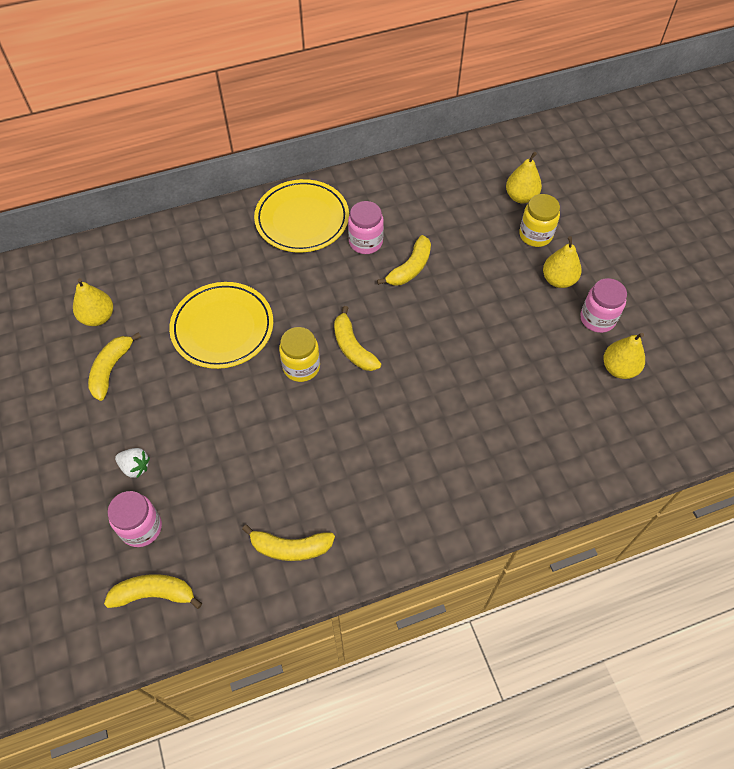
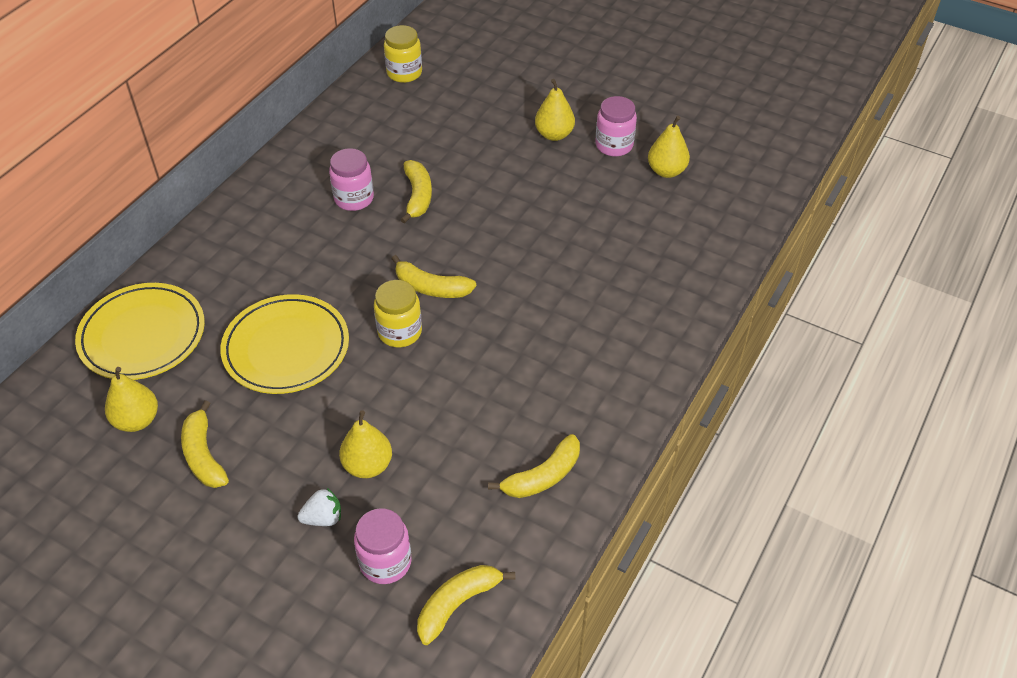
camera: 40 degrees left, 10 degrees down
(302, 219) = (270, 214): yellow plate -> yellow plate (142, 335)
(521, 197) = (458, 89): yellow pear -> yellow pear (368, 465)
(535, 235) = (500, 112): yellow jar -> yellow jar (404, 73)

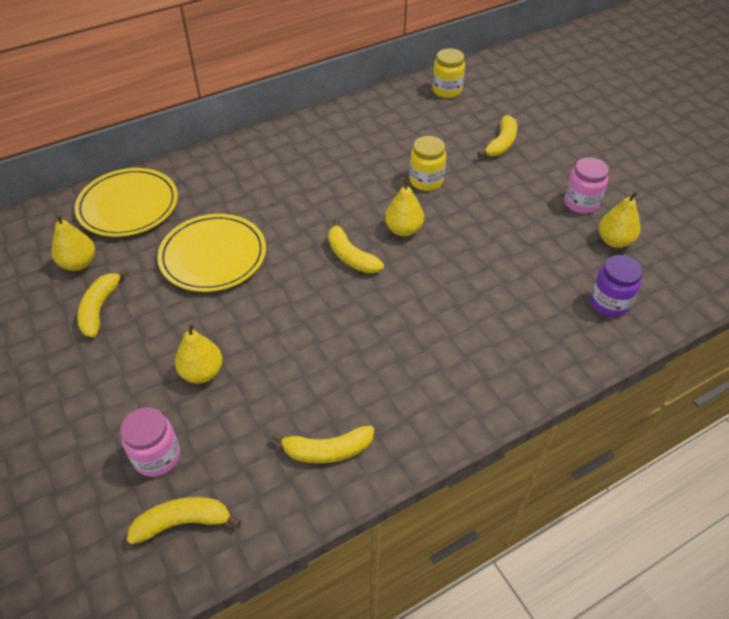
camera: 30 degrees right, 0 degrees up
(323, 518) = (140, 397): white strawberry -> none
(354, 198) = (342, 167): pink jar -> none
(400, 332) = (302, 280): yellow jar -> yellow jar (426, 181)
(418, 196) = (391, 183): yellow banana -> yellow banana (501, 143)
(554, 134) = (534, 176): yellow pear -> yellow pear (403, 229)
(697, 231) = (609, 303): none -> purple jar

